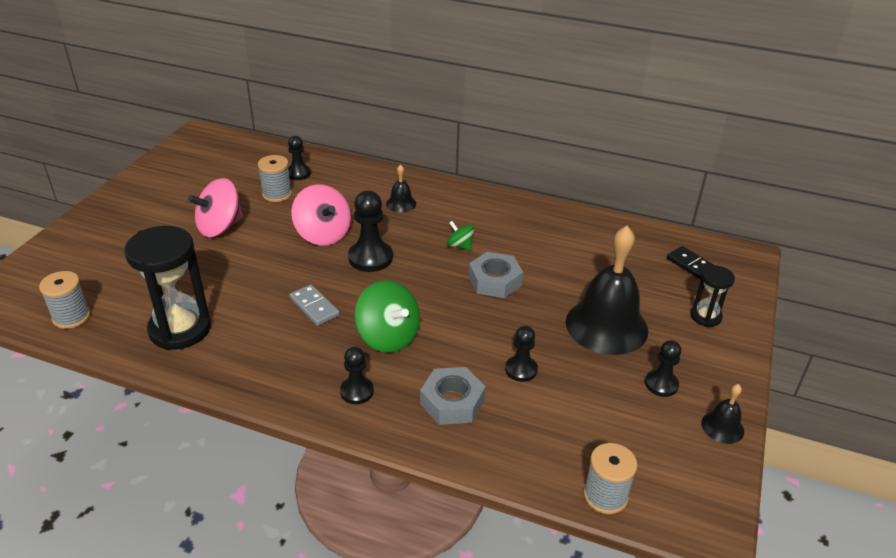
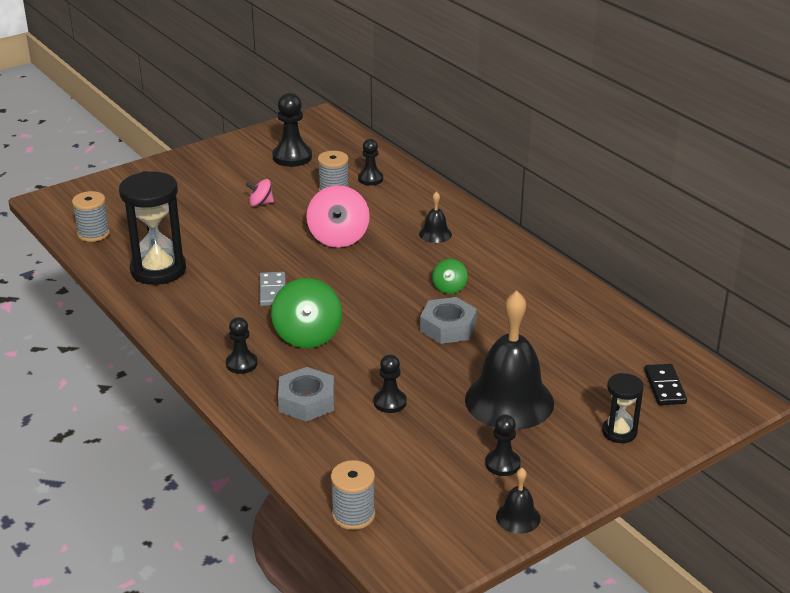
camera: 35 degrees right, 5 degrees down
(220, 227) = (260, 203): pink spinning top -> pink spinning top, size x0.53
(370, 258) = (358, 270): black pawn -> black pawn (292, 157)
(460, 246) = (449, 287): green spinning top -> green spinning top turned 150 degrees counterclockwise

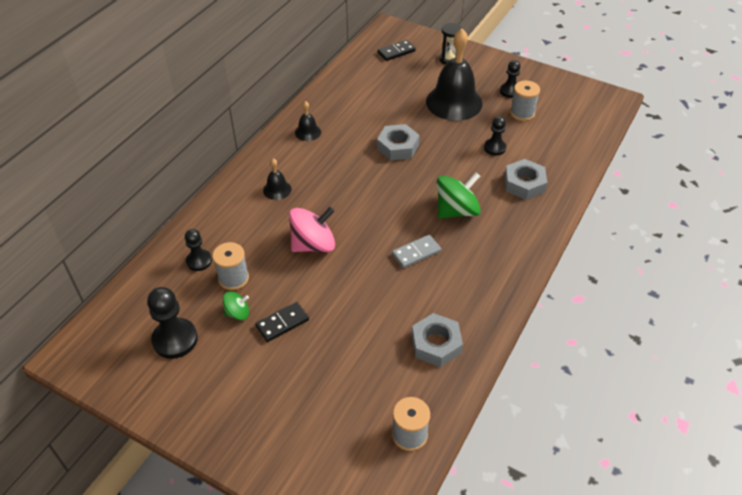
camera: 115 degrees left, 15 degrees up
(158, 270) = (436, 344): black hourglass -> grey nut
(241, 364) = (514, 231): black pawn -> none
(260, 203) = (282, 323): pink spinning top -> black domino
(353, 515) = (596, 131): grey spool -> grey spool (522, 113)
(449, 287) = (349, 160): green spinning top -> green spinning top (237, 313)
(518, 517) = (544, 77): black bell -> black bell (308, 132)

